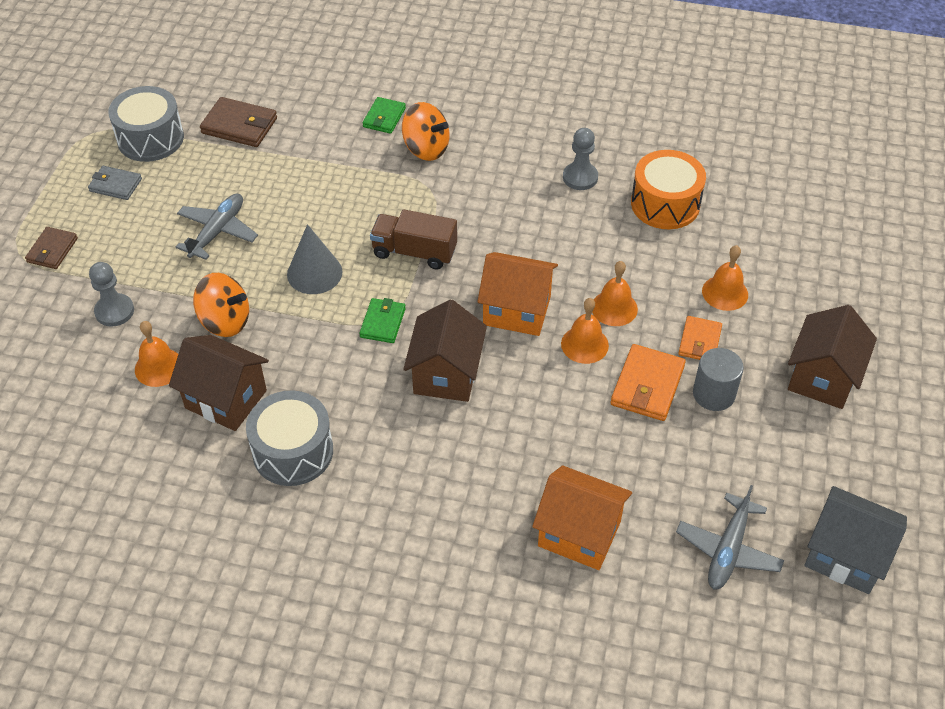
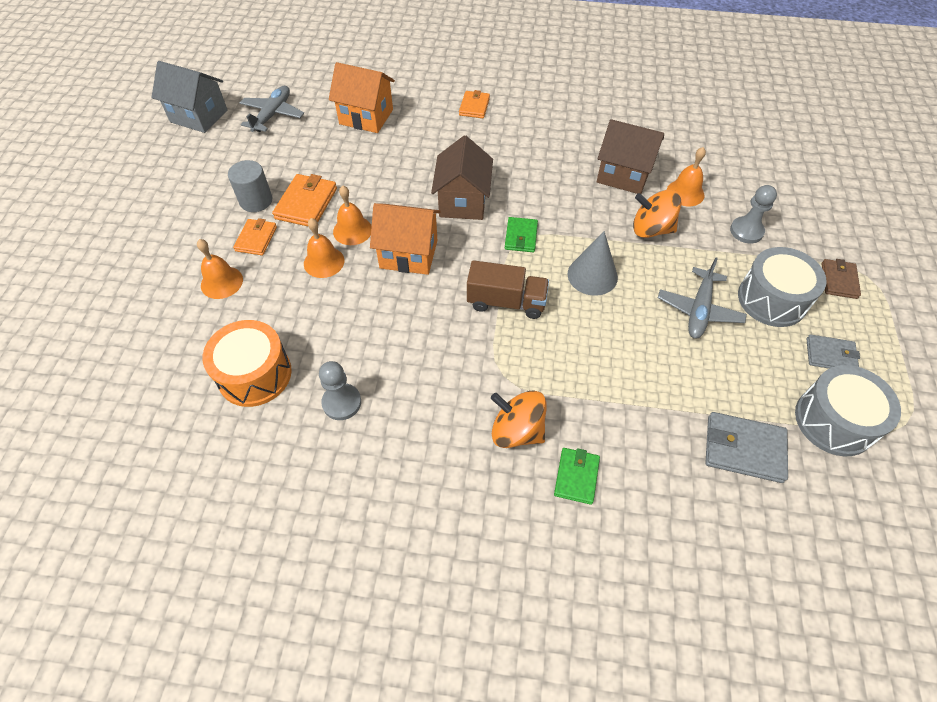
camera: 175 degrees right, 5 degrees up
(239, 125) = (744, 449): brown wallet -> grey wallet
(293, 451) = (562, 147): grey drum -> grey drum (772, 299)
(407, 543) = (474, 106): none -> orange wallet
(822, 377) = (165, 218): brown house -> none

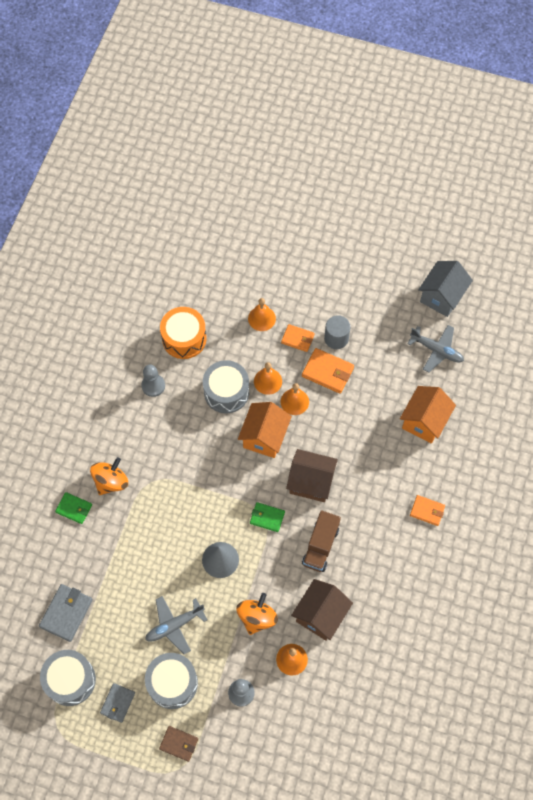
camera: 100 degrees right, 10 degrees up
(345, 306) = (226, 392): none -> grey drum
(506, 302) = (208, 495): brown truck -> brown truck (320, 546)
(699, 310) = (174, 625): grey plane -> grey plane turned 60 degrees counterclockwise

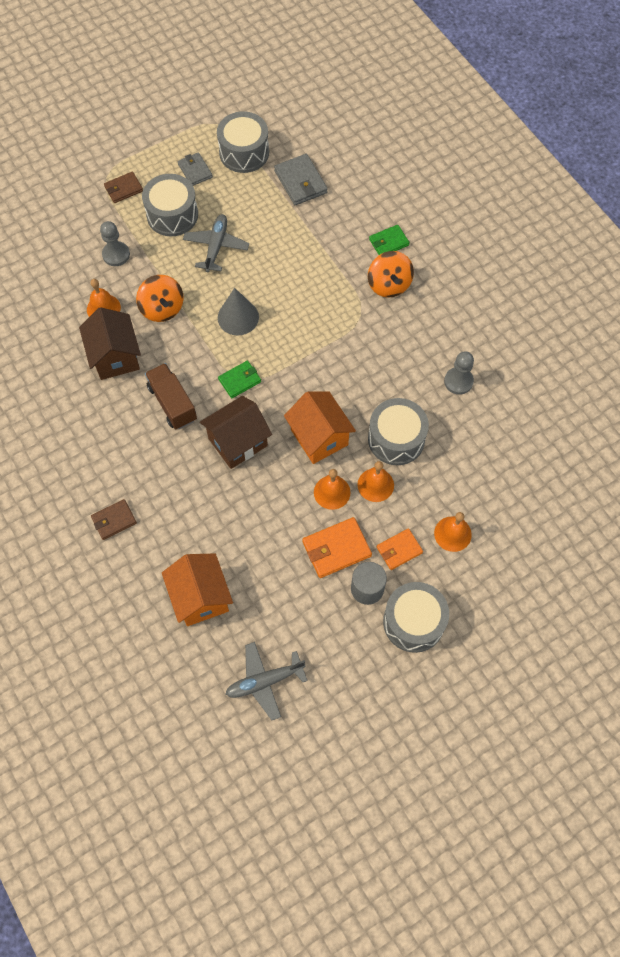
camera: 130 degrees right, 0 degrees up
(184, 338) = (489, 444): orange drum -> none
(333, 302) = (413, 622): none -> grey drum
(427, 511) = (114, 520): orange wallet -> brown wallet
(441, 297) = (322, 747): grey house -> none

